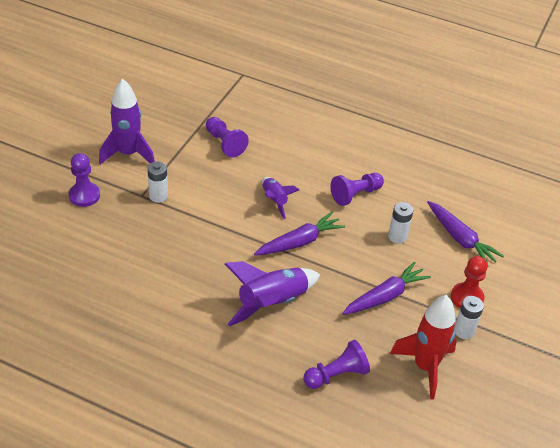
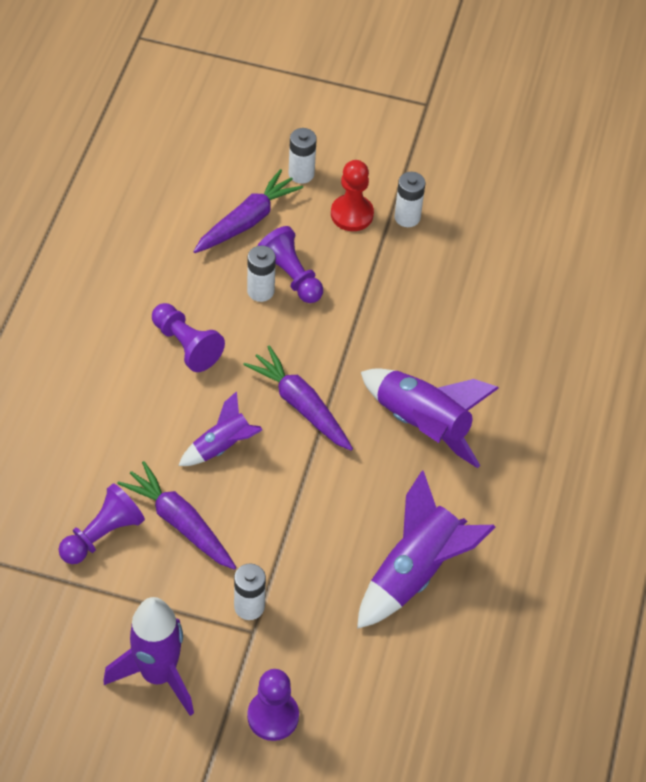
camera: 100 degrees left, 10 degrees up
(157, 277) = (415, 571): none -> purple rocket
(336, 375) = (515, 342): purple pawn -> purple pawn (290, 275)
(385, 296) = (374, 300): purple carrot -> purple carrot (180, 523)
(425, 367) = (474, 255): red rocket -> none
(506, 275) = (301, 174): none -> white battery

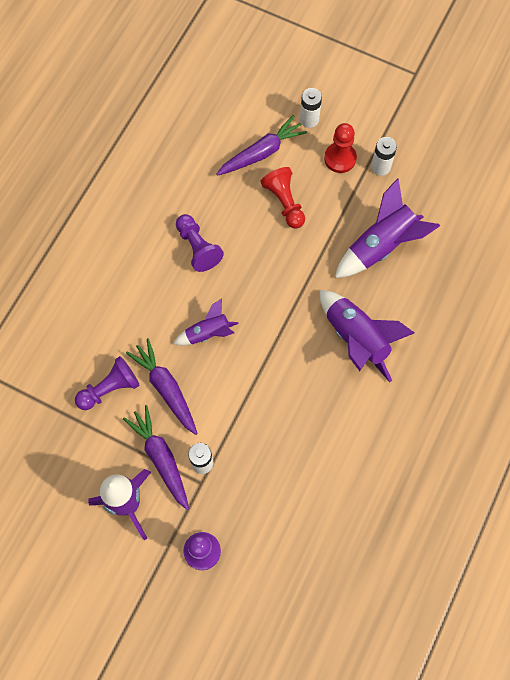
camera: 15 degrees right, 15 degrees up
(260, 291) = (260, 212): white battery -> none
(290, 275) = (284, 202): purple pawn -> red pawn
(301, 405) = (271, 309): purple carrot -> purple carrot (161, 458)
(415, 571) = (327, 456): purple rocket -> purple rocket (381, 246)

